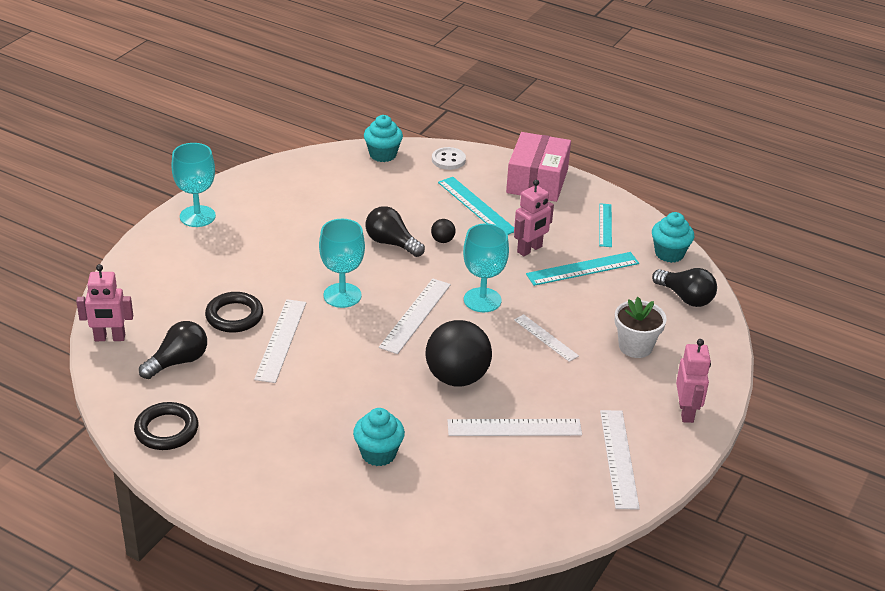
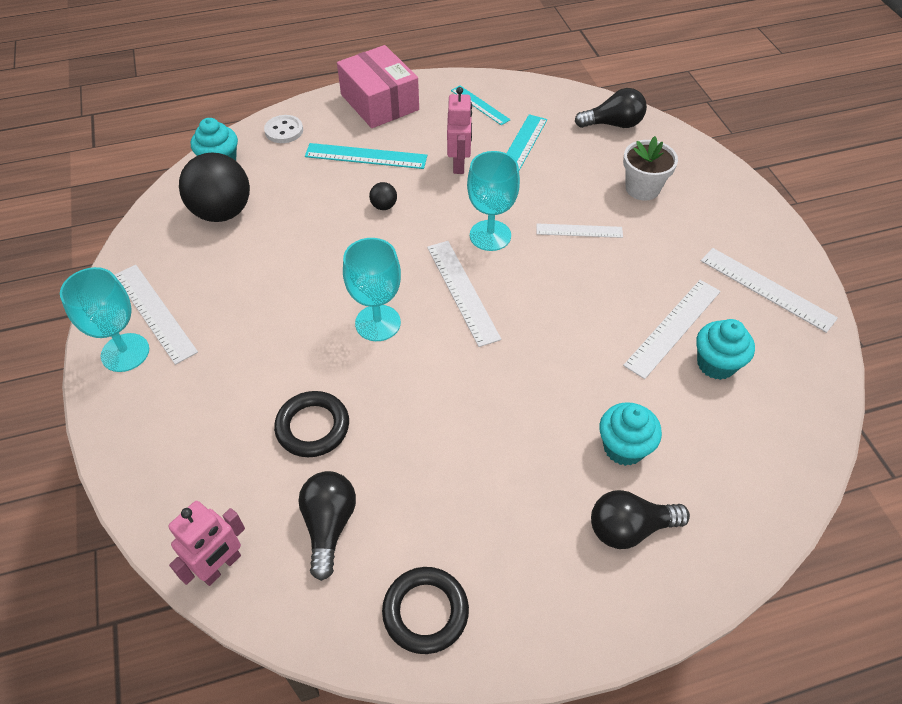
camera: 45 degrees left, 15 degrees up
(281, 340) = (390, 413): white ruler -> white ruler (155, 312)
(391, 243) = (347, 240): black light bulb -> black light bulb (629, 528)
(457, 377) = (573, 320): black ball -> black ball (222, 212)
(669, 253) = (553, 97): turquoise cupcake -> turquoise cupcake (716, 364)
(686, 412) = (745, 214): pink robot -> none

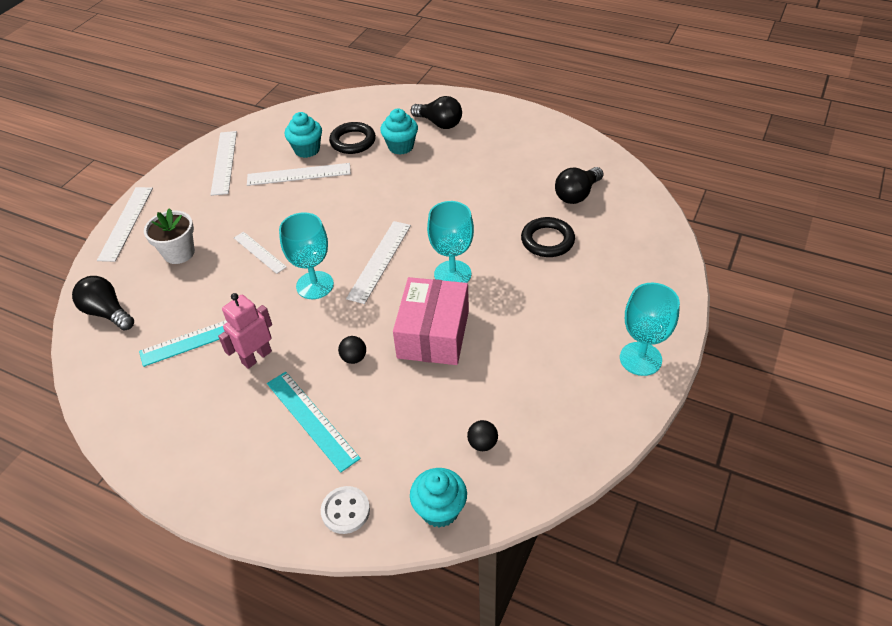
camera: 135 degrees left, 5 degrees down
(155, 312) = (600, 378): white ruler -> white ruler (126, 223)
(221, 566) = (646, 208): pink robot -> none
(222, 212) = (482, 443): black ball -> black ball, size x0.42
(379, 102) = (226, 481): pink box -> pink box (433, 334)
(425, 612) = (560, 145): black ring -> black ring (353, 141)
(480, 105) = (158, 407): turquoise ruler -> none

